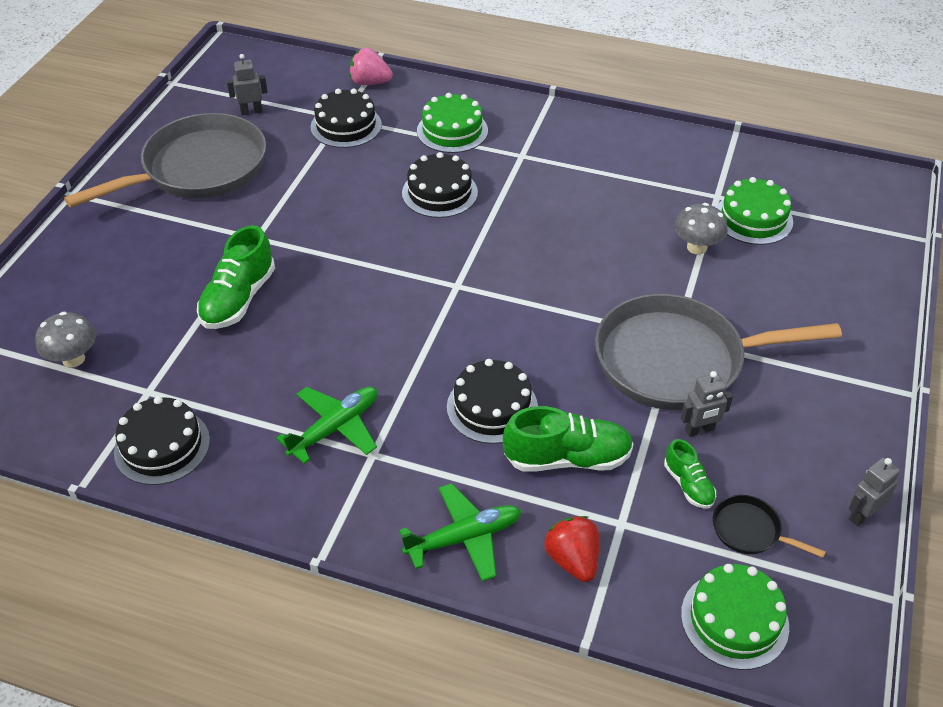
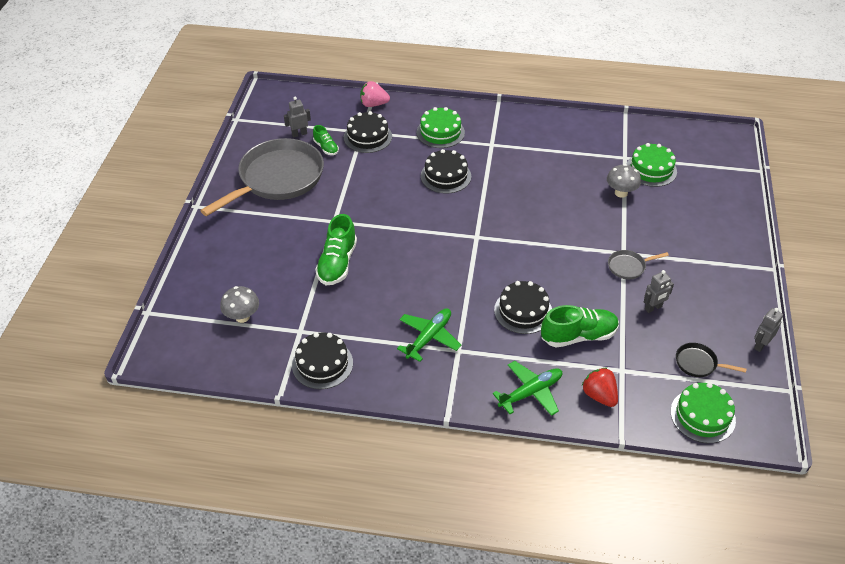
camera: 10 degrees left, 0 degrees up
(677, 360) = (628, 266): grey pan -> grey pan, size x0.41
(688, 485) = (655, 342): green shoe -> green shoe (326, 148)

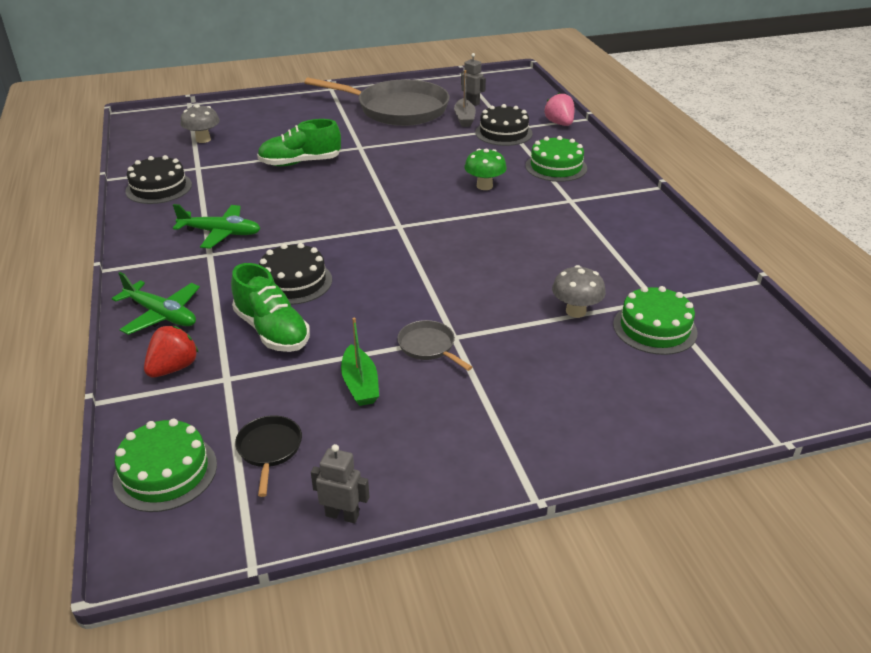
camera: 65 degrees right, 10 degrees down
(326, 148) = (464, 118): green shoe -> grey boat
(445, 176) = (484, 186): black cake -> green mushroom
(653, 308) = (360, 384): grey robot -> green boat

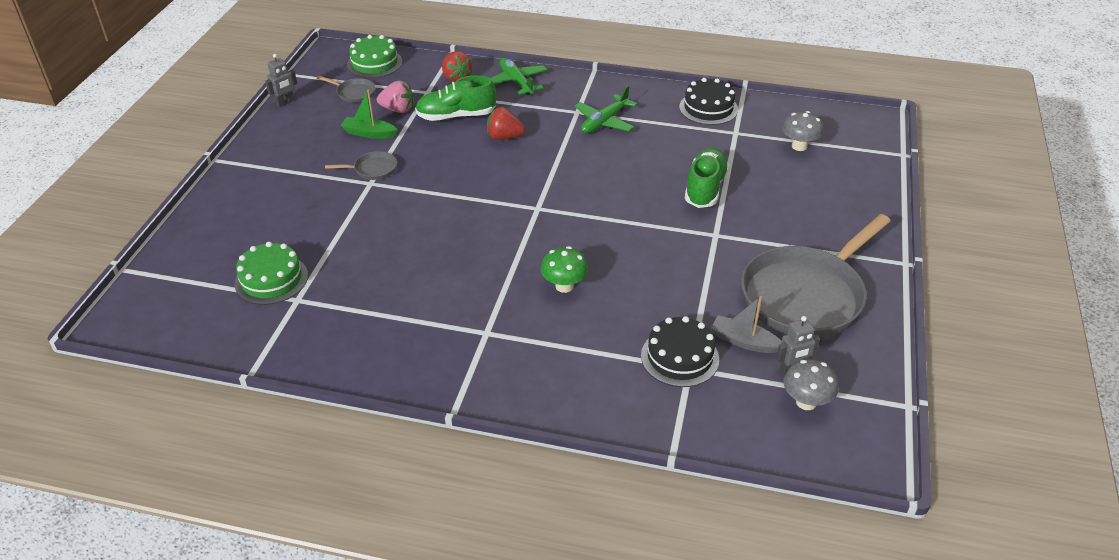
camera: 120 degrees right, 5 degrees up
(162, 315) = (516, 82): green plane -> green plane turned 90 degrees clockwise
(269, 449) = (354, 93): black pan -> grey pan
(294, 282) = (504, 137): black cake -> red strawberry
(556, 167) = (562, 359): green cake -> none
(559, 124) = (673, 423): pink strawberry -> pink strawberry (398, 109)
(575, 311) = (333, 250): grey mushroom -> grey mushroom (806, 402)

